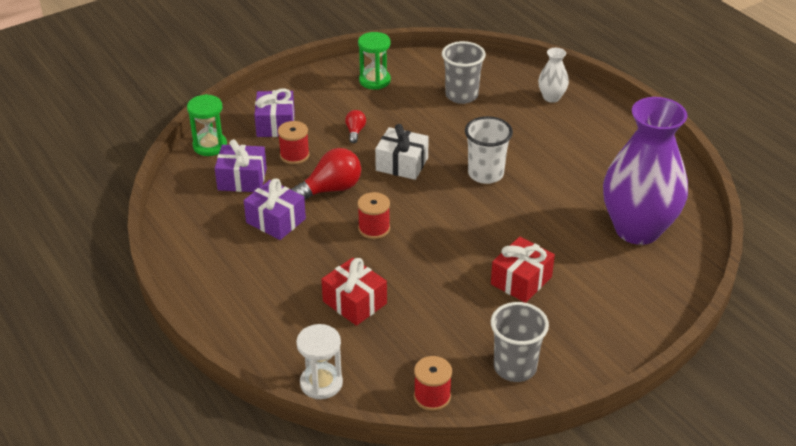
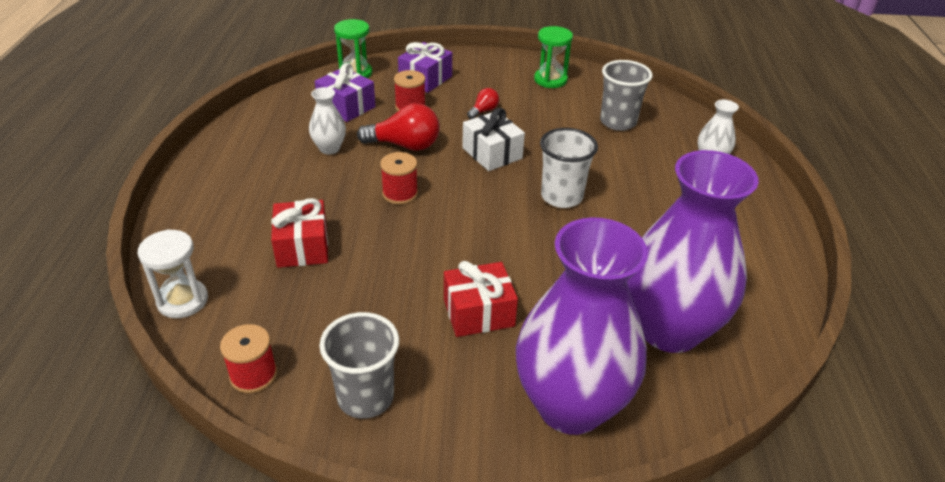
camera: 35 degrees right, 0 degrees up
(276, 221) = (329, 148): purple gift -> white vase
(630, 304) = (570, 406): none -> purple vase

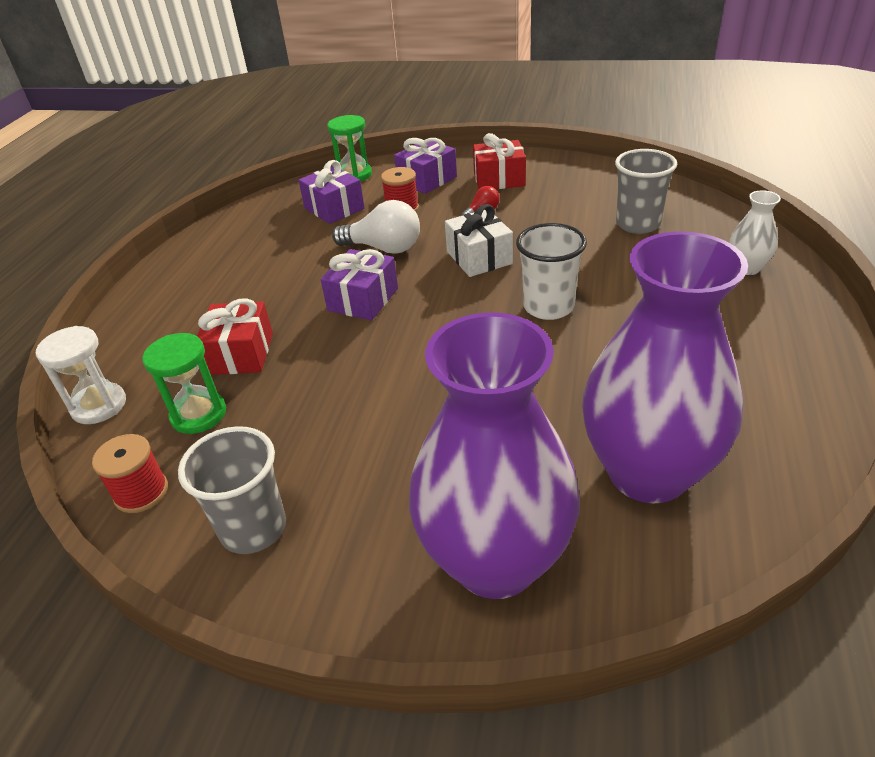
camera: 15 degrees right, 0 degrees up
(329, 148) = (303, 251): white vase -> none
(400, 194) = (363, 299): red spool -> purple gift
(405, 145) = (384, 248): red light bulb -> white light bulb
(478, 312) = (413, 437): red gift -> red gift (499, 179)
(550, 80) = (568, 179): green hourglass -> green hourglass (198, 414)

